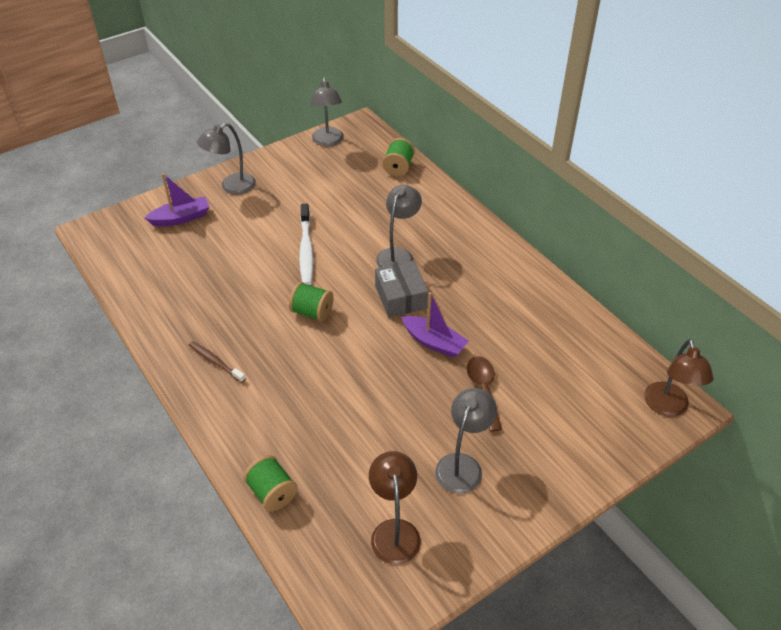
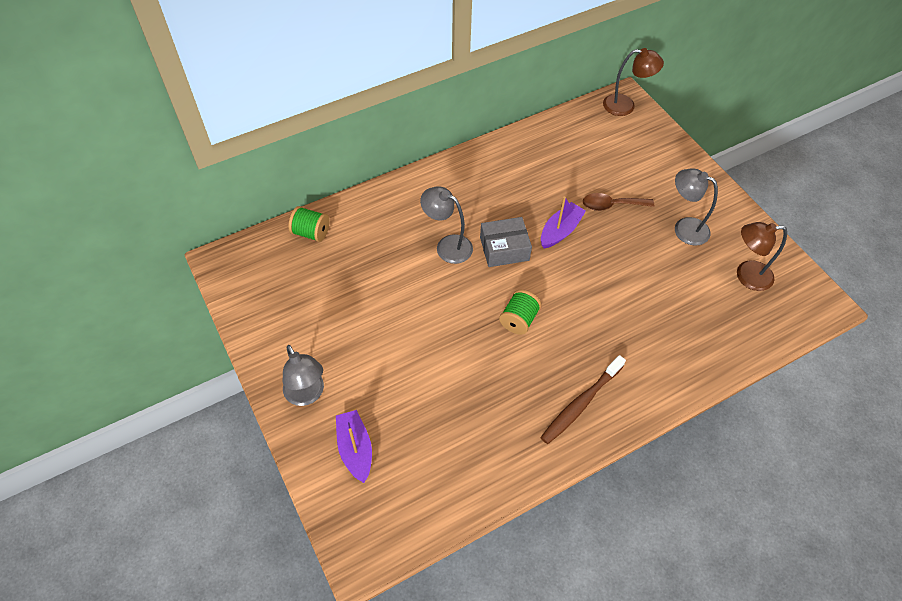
camera: 85 degrees left, 10 degrees up
(215, 362) = (580, 403): brown toothbrush -> brown toothbrush, size x1.60
(272, 493) = (722, 356): green spool -> none
(306, 250) = (429, 322): white toothbrush -> none
(328, 141) = (244, 293): grey lamp -> none

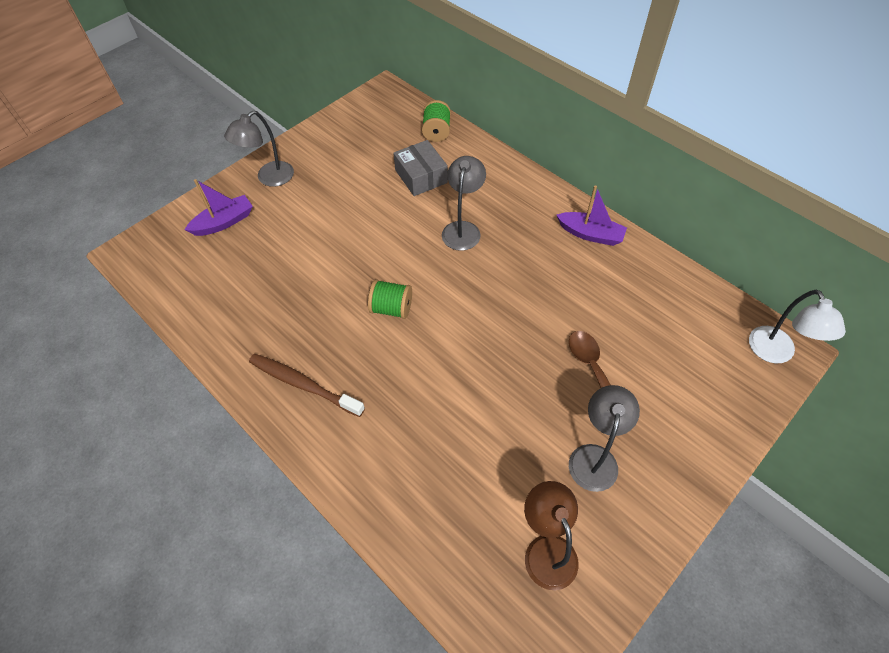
camera: 75 degrees right, 0 degrees up
(504, 249) = (479, 276): grey box -> grey box (421, 176)
(560, 231) = (526, 321): purple boat -> purple boat (590, 234)
(625, 106) = (775, 353): brown lamp -> white lamp

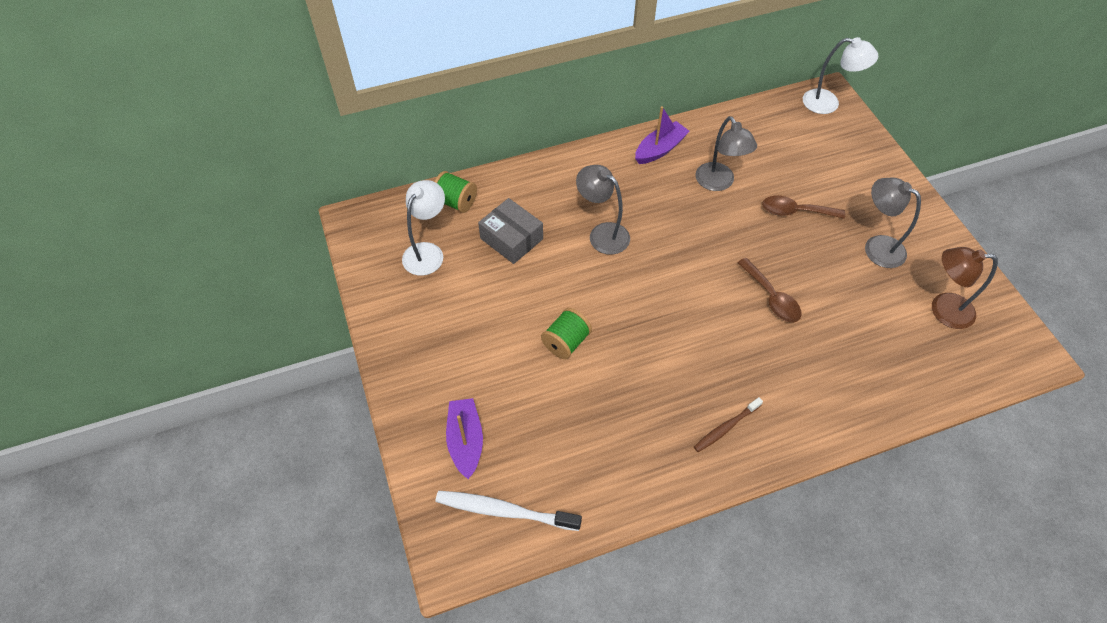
camera: 65 degrees left, 0 degrees up
(175, 265) = (504, 511): none -> white toothbrush
(269, 178) = (423, 375): grey lamp -> grey lamp (718, 183)
(303, 384) = (726, 427): brown toothbrush -> brown toothbrush, size x0.62
(379, 136) = (427, 252): none -> white lamp
(391, 308) = (669, 325): green spool -> green spool (566, 342)
(421, 176) = (511, 238): grey box -> grey box turned 45 degrees clockwise
(467, 378) = (772, 297): none -> brown spoon

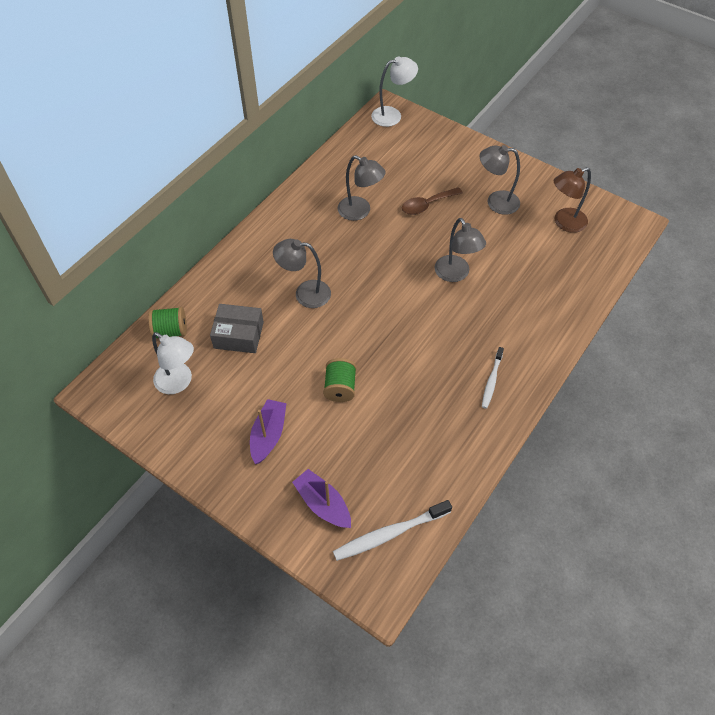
camera: 35 degrees left, 0 degrees up
(427, 252) = (179, 382): white lamp -> white lamp turned 135 degrees clockwise
(660, 149) = (299, 208): purple boat -> purple boat (268, 435)
(726, 427) = (491, 381): brown toothbrush -> white toothbrush
(772, 297) = (455, 274): brown spoon -> grey lamp

